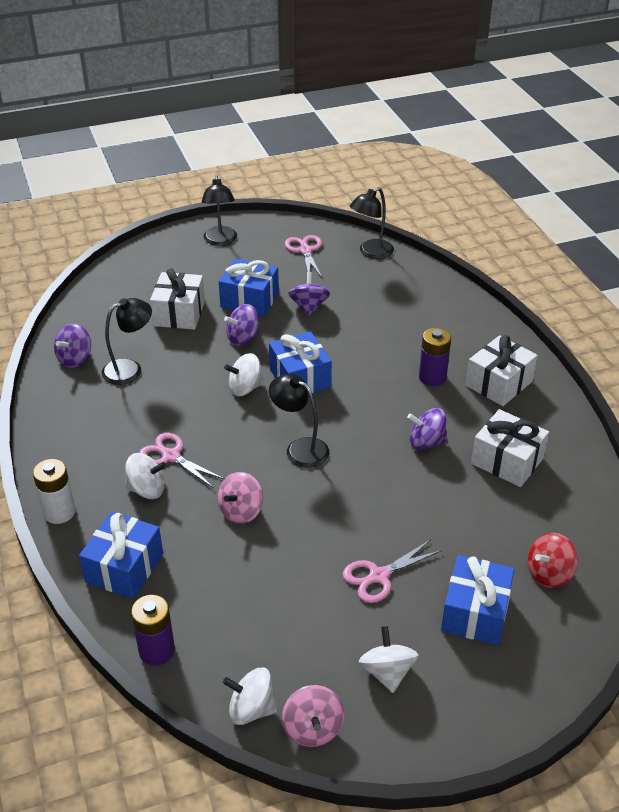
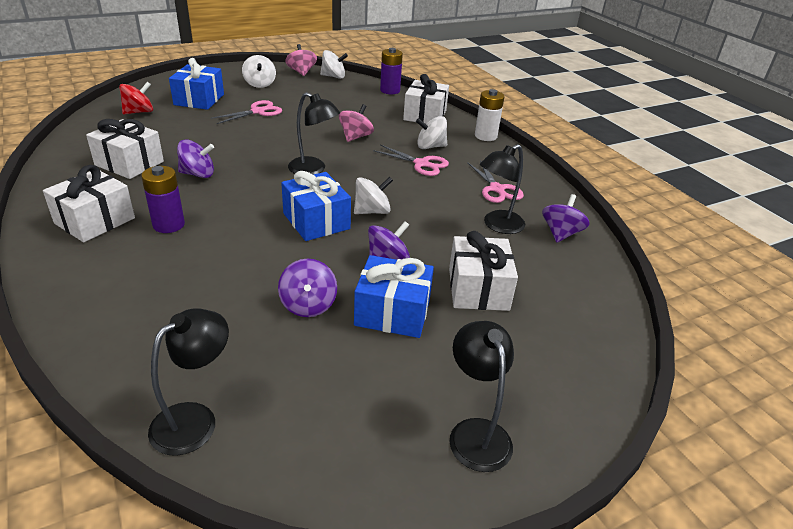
camera: 170 degrees right, 5 degrees down
(124, 568) = (425, 115): blue gift -> white gift
(305, 250) = (317, 417): pink scissors -> pink scissors (496, 189)

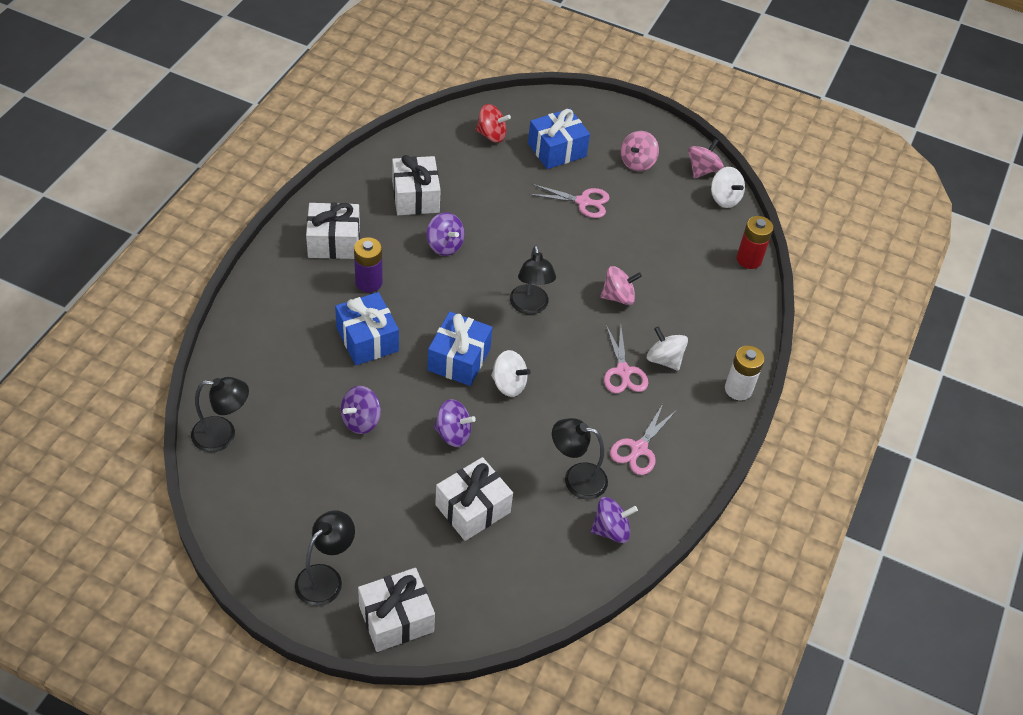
camera: 50 degrees right, 15 degrees up
(260, 84) = (637, 162): white spinning top -> pink spinning top
(390, 90) = (749, 259): purple battery -> red battery
(392, 312) = (397, 471): blue gift -> blue gift (367, 339)
(425, 115) = (726, 318): white gift -> white gift (396, 618)

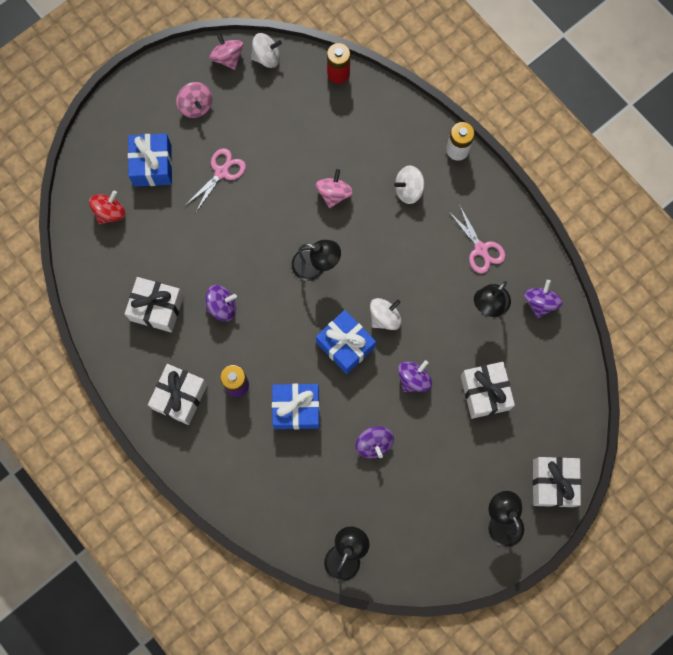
camera: 60 degrees left, 25 degrees up
(623, 371) = (407, 226): pink scissors -> none

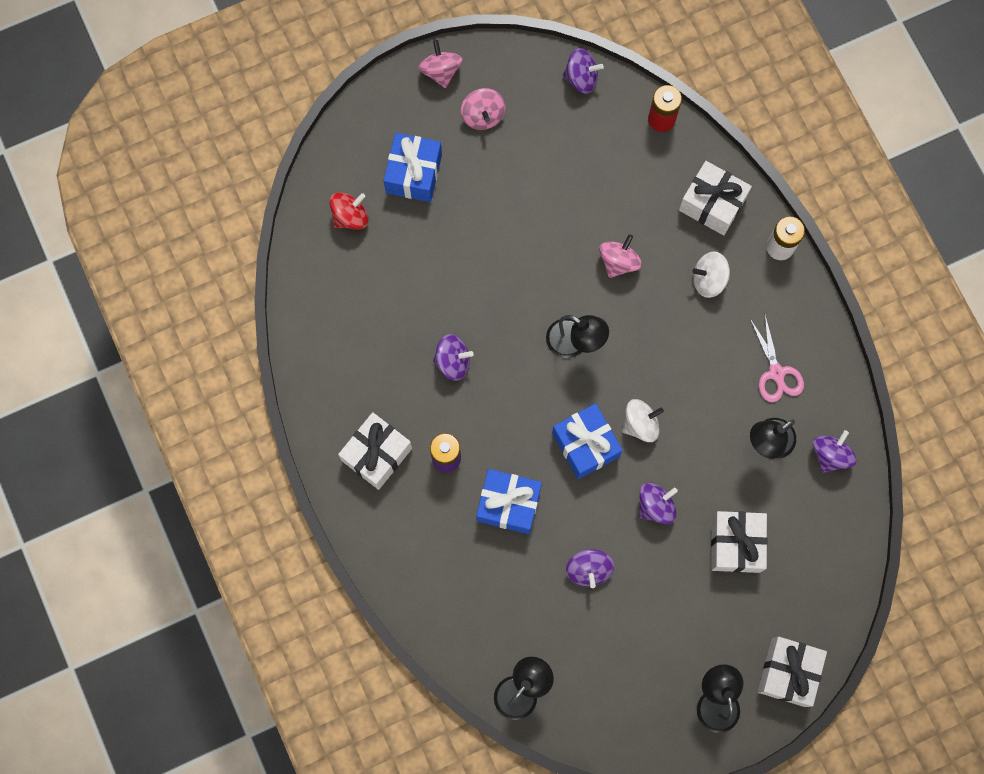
camera: 15 degrees right, 0 degrees up
(157, 308) = (376, 343): white gift -> white gift (712, 204)
(221, 172) = (493, 202): pink scissors -> none
(227, 57) = (535, 67): pink spinning top -> pink spinning top (441, 71)
(266, 57) = (581, 78): white spinning top -> purple spinning top

